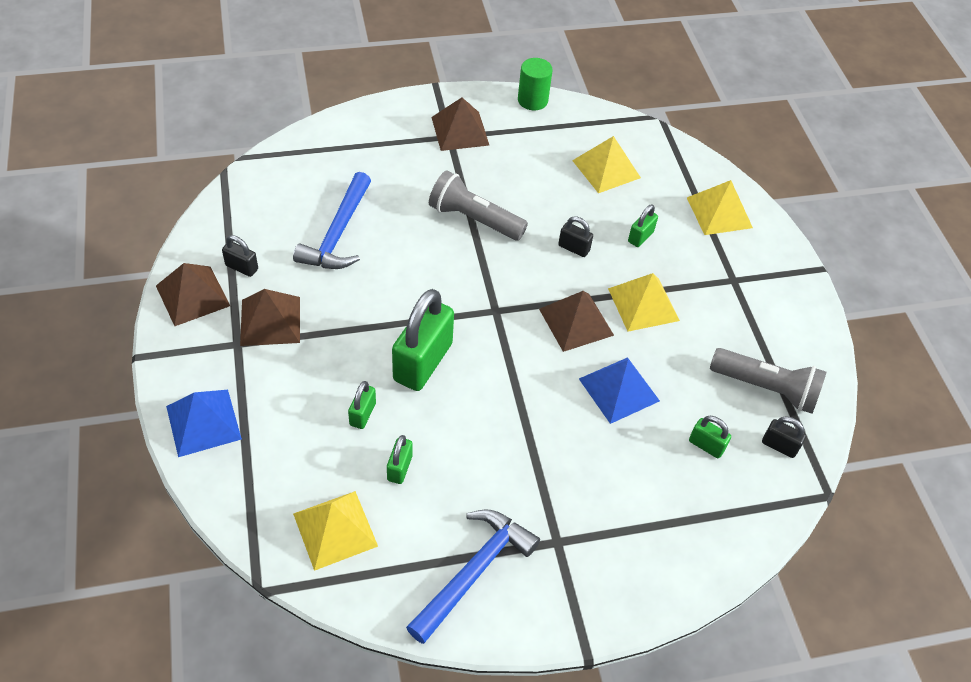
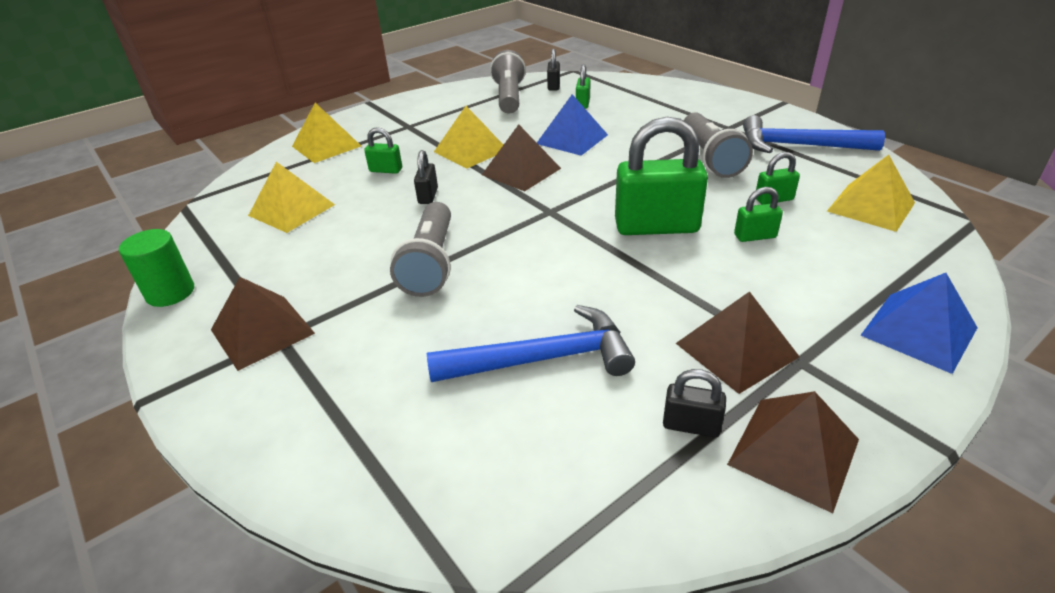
camera: 110 degrees left, 15 degrees down
(242, 267) = (691, 425): black padlock -> black padlock turned 75 degrees counterclockwise
(502, 474) = (710, 158): none -> grey flashlight

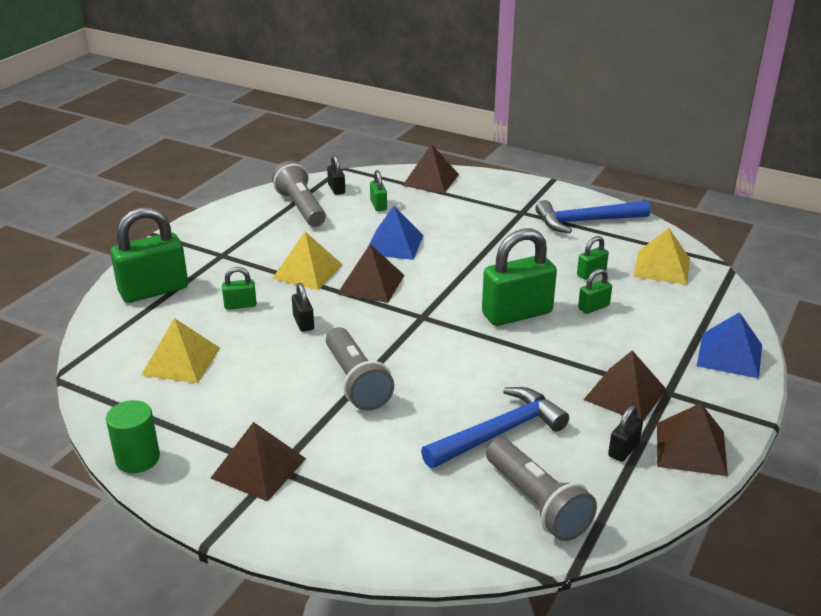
camera: 25 degrees left, 5 degrees down
(326, 146) = (153, 290): yellow pyramid -> green padlock
(651, 88) = (431, 180): none -> brown pyramid
(691, 425) = (623, 450): black padlock -> black padlock turned 45 degrees counterclockwise
(710, 158) = (523, 245): grey flashlight -> grey flashlight (537, 503)

